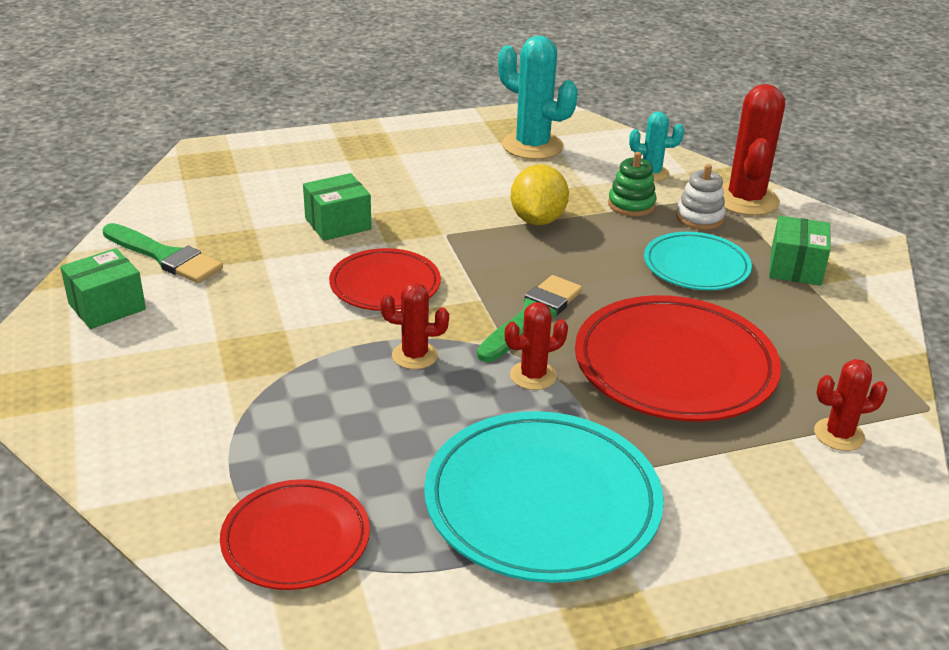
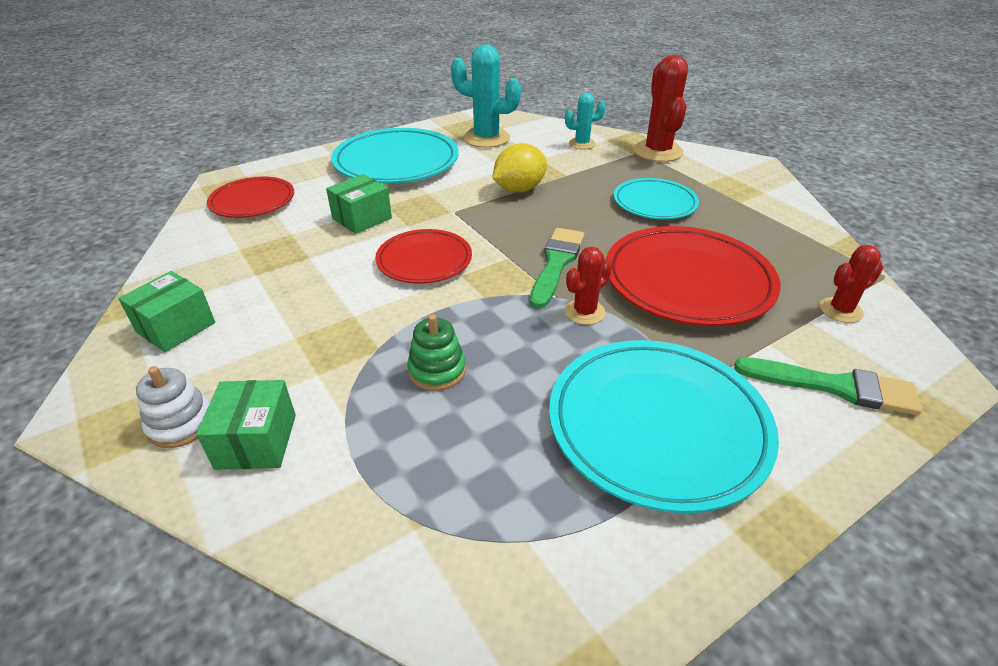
camera: 15 degrees left, 5 degrees up
(165, 256) = (218, 272): green brush -> green brush (834, 386)
(296, 539) = (454, 525): red plate -> red plate (253, 201)
(407, 160) = (396, 162): none -> turquoise plate
(414, 356) = (478, 315): red cactus -> none
(537, 220) = (519, 189): yellow lemon -> yellow lemon turned 60 degrees clockwise
(631, 205) = (581, 167): green stacking toy -> green stacking toy (437, 370)
(699, 217) = (634, 168): white stacking toy -> white stacking toy (181, 424)
(795, 267) = (723, 192): green box -> green box (256, 441)

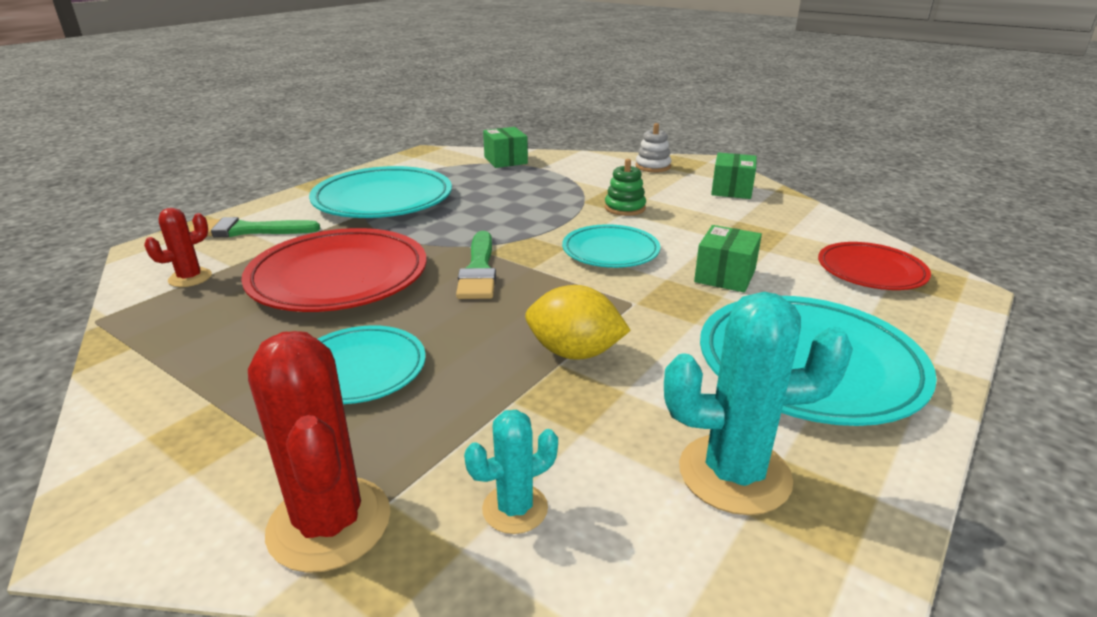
camera: 160 degrees right, 10 degrees down
(256, 441) = (605, 168): green box -> green box (505, 160)
(424, 260) = (610, 251): red plate -> turquoise plate
(437, 370) = (534, 199): green stacking toy -> green stacking toy (625, 208)
(519, 189) = (574, 353): yellow lemon -> yellow lemon turned 75 degrees clockwise
(584, 312) = (440, 240): red cactus -> none

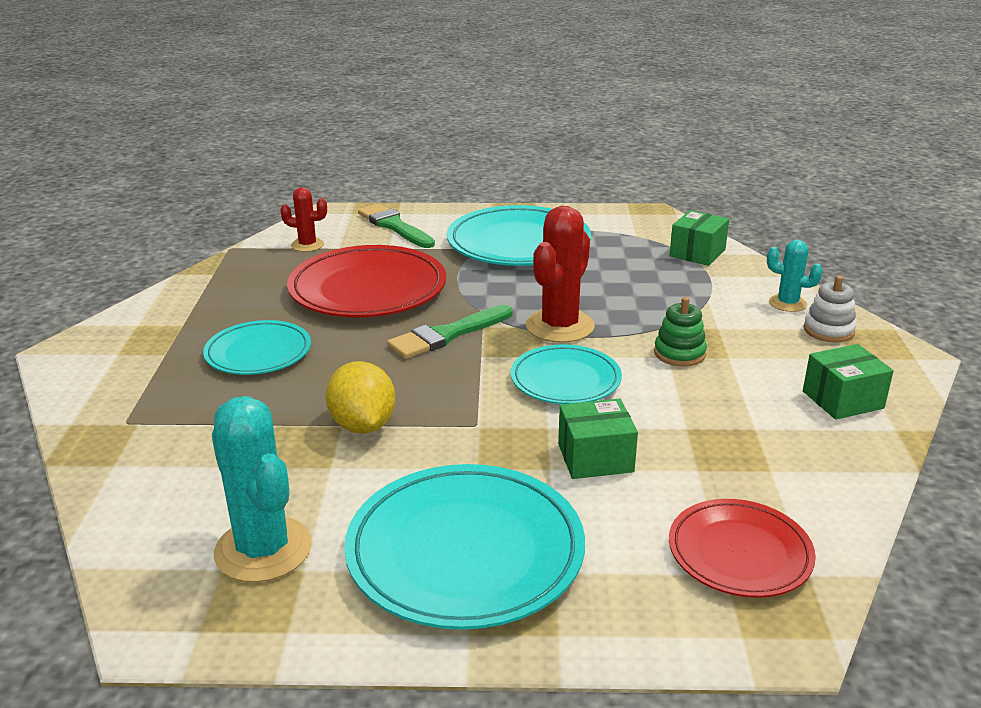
camera: 55 degrees right, 0 degrees up
(329, 523) = (106, 413): red cactus -> red cactus (560, 326)
(515, 508) = (160, 469): turquoise cactus -> turquoise cactus (787, 303)

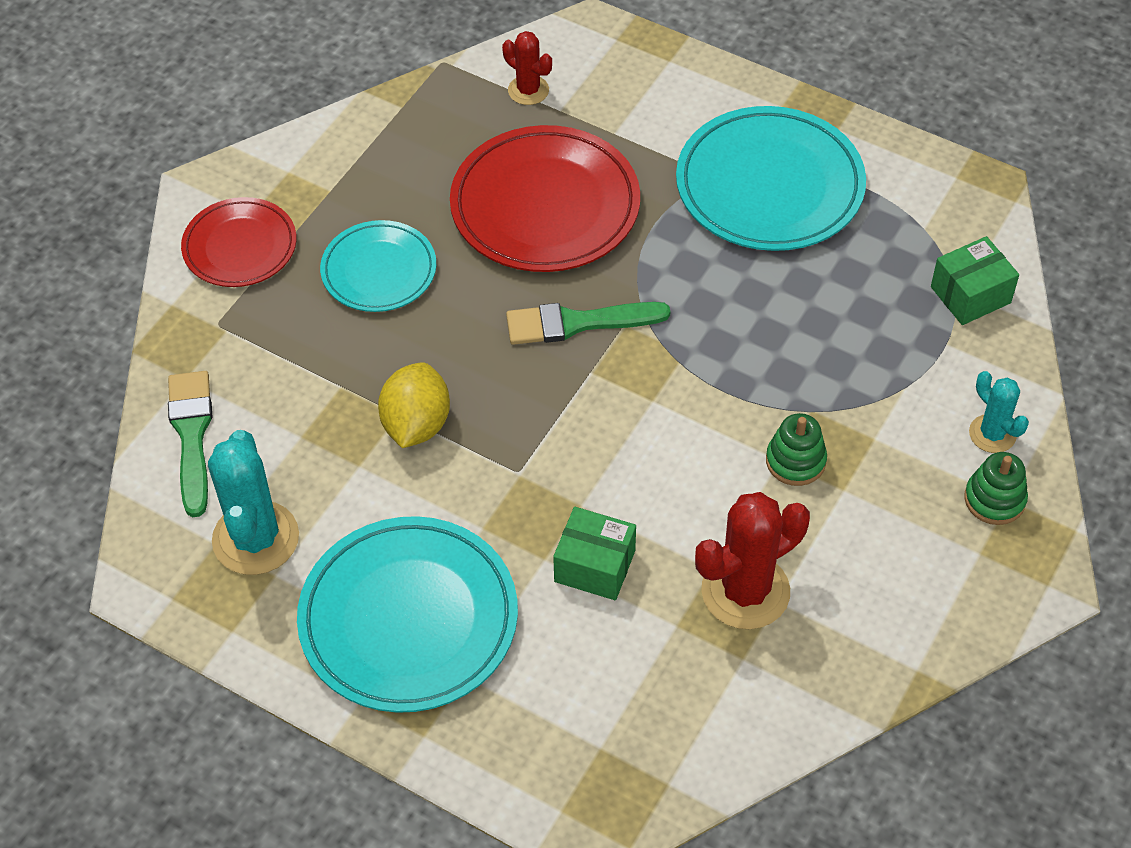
camera: 30 degrees right, 25 degrees up
(394, 226) = (648, 89): green brush -> green brush (192, 435)
(560, 326) = (704, 360): red cactus -> red cactus (745, 591)
(565, 380) = (647, 447): turquoise plate -> none
(739, 553) = (630, 733): red plate -> red plate (240, 247)
(828, 330) = (994, 499): white stacking toy -> green stacking toy
(843, 400) = (903, 606): green box -> none

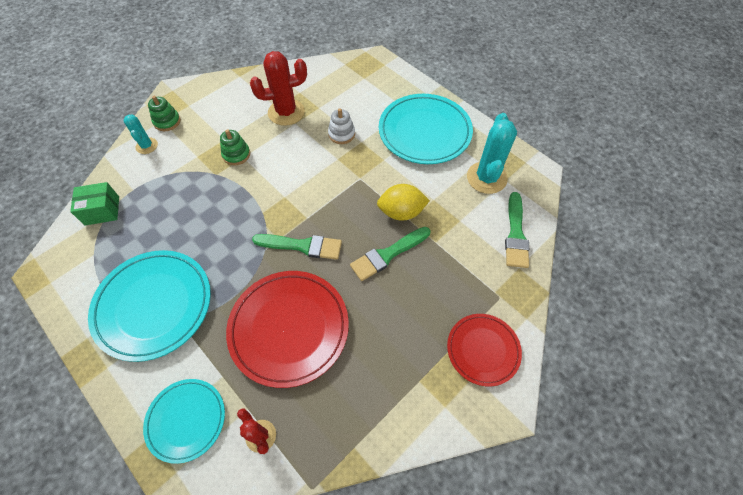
camera: 165 degrees left, 5 degrees up
(379, 270) = (400, 308): turquoise plate -> turquoise plate (186, 420)
(416, 424) = (401, 212): yellow lemon -> yellow lemon turned 60 degrees clockwise
(422, 344) = (387, 254): none -> green brush
(595, 566) = (341, 134): green box -> white stacking toy

